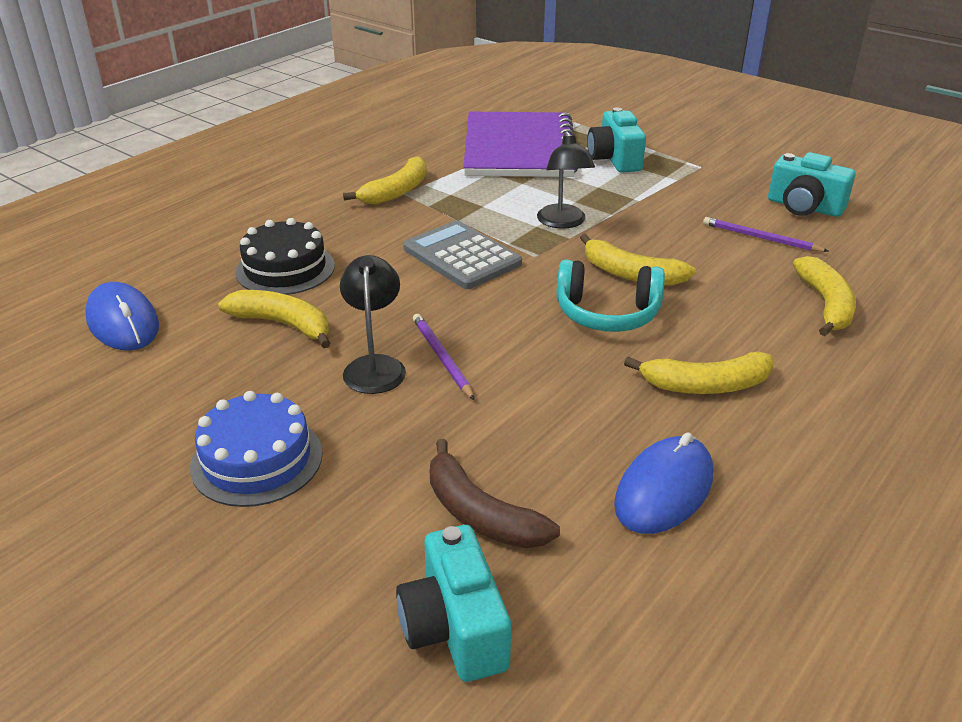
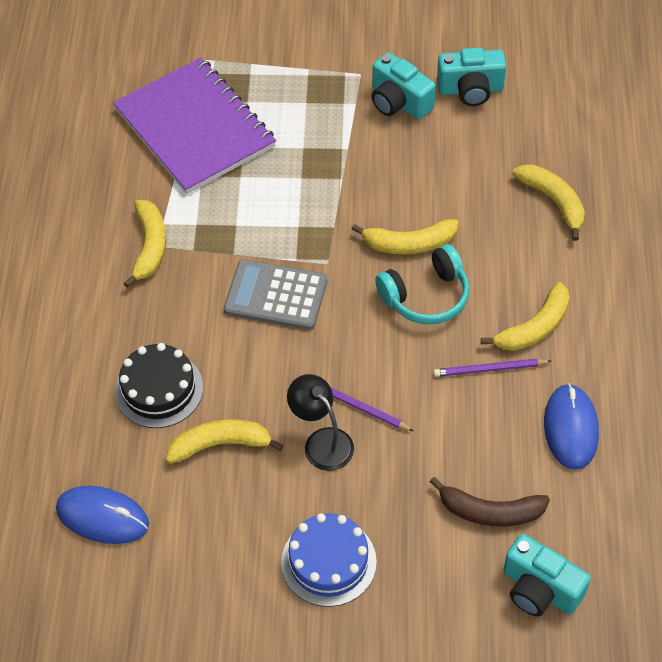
camera: 35 degrees left, 20 degrees up
(563, 222) = (314, 210): black lamp -> none
(614, 159) = (286, 101): turquoise camera -> turquoise camera (399, 102)
(760, 238) = (466, 148): purple pencil -> purple pencil (489, 369)

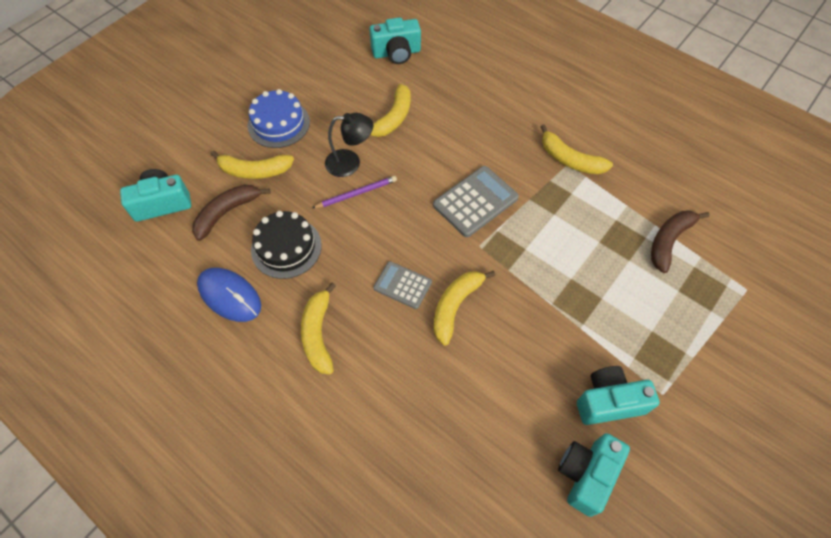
camera: 125 degrees right, 5 degrees up
(102, 517) = (396, 53): blue mouse -> turquoise camera
(159, 389) = (455, 111): black cake -> black cake (286, 247)
(195, 128) = (669, 241): purple notebook -> brown banana
(426, 296) = (402, 285): turquoise headphones -> grey calculator
(489, 369) = (314, 281): purple pencil -> none
(553, 202) = (413, 442): yellow banana -> yellow banana (254, 171)

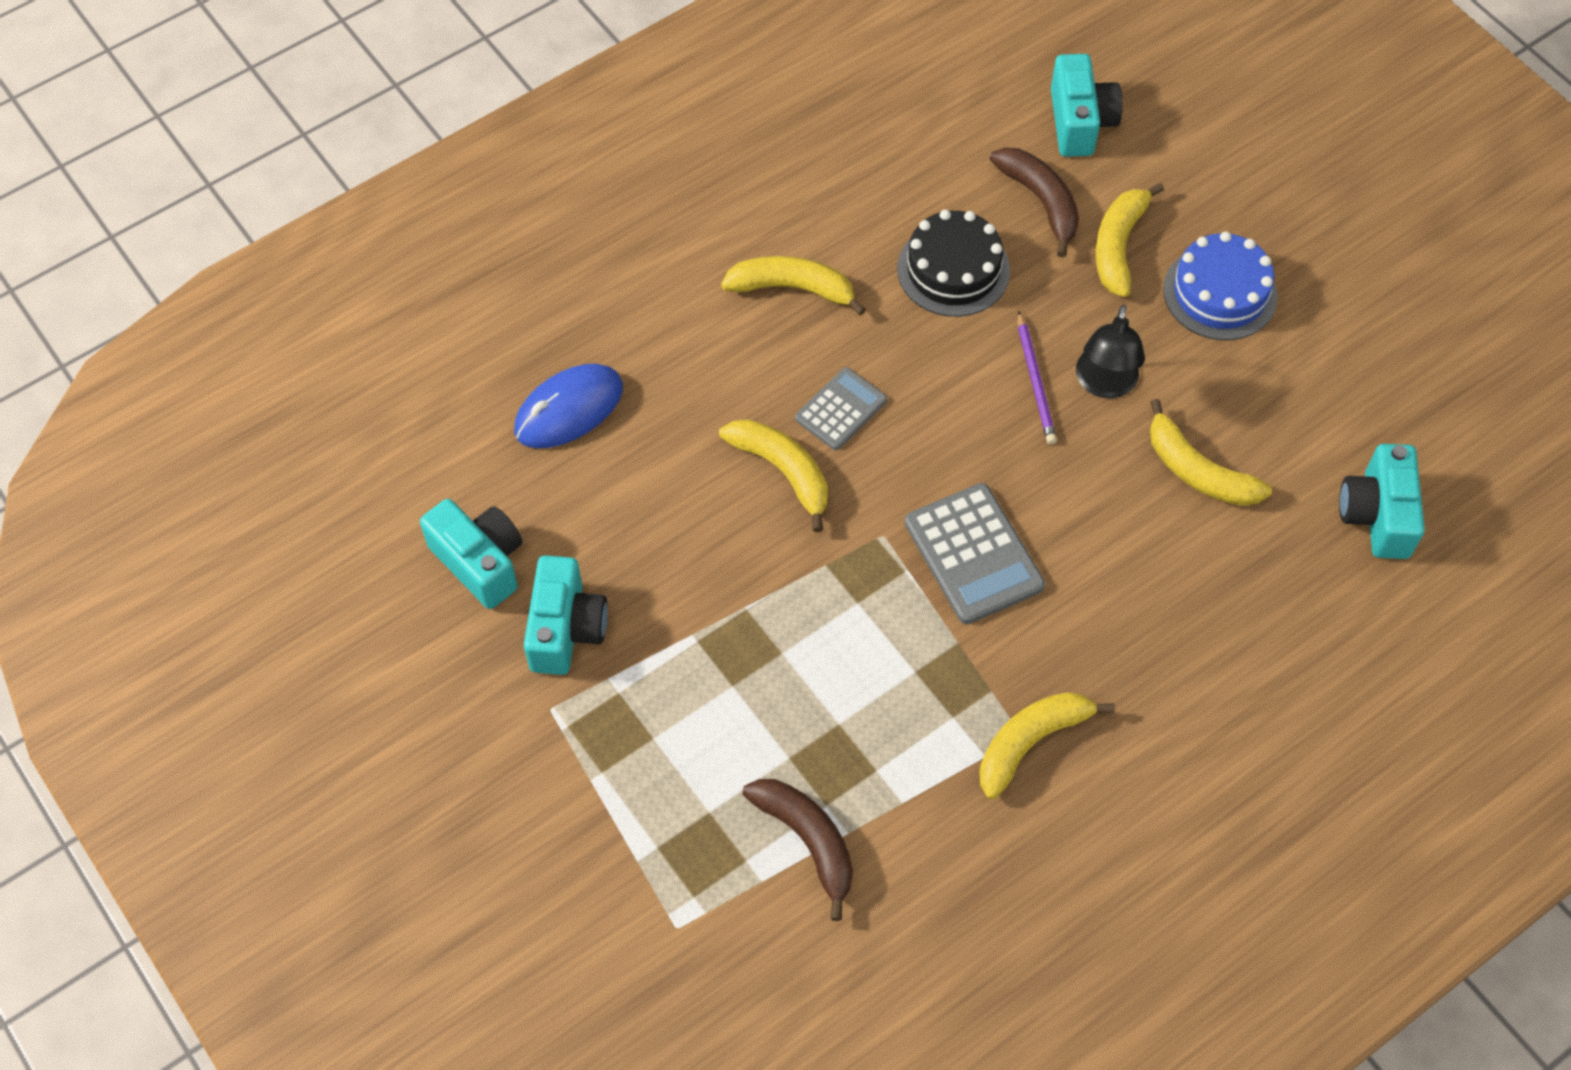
camera: 105 degrees right, 0 degrees up
(229, 296) = (888, 191): blue mouse -> blue mouse (569, 409)

